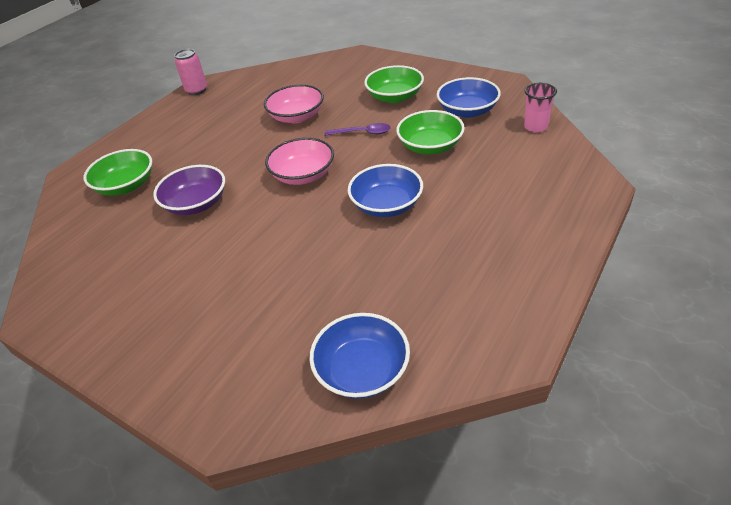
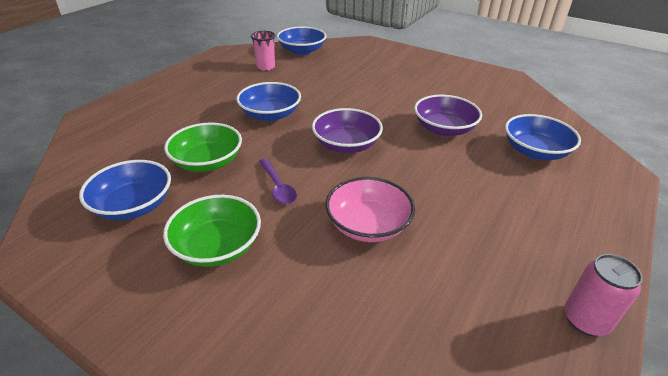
camera: 175 degrees right, 5 degrees down
(126, 185) = (535, 151): green bowl -> blue bowl
(303, 175) = (346, 145): pink bowl -> purple bowl
(363, 133) = (278, 187): purple spoon -> purple spoon turned 120 degrees counterclockwise
(535, 127) = (78, 173): pink cup -> pink cup (265, 67)

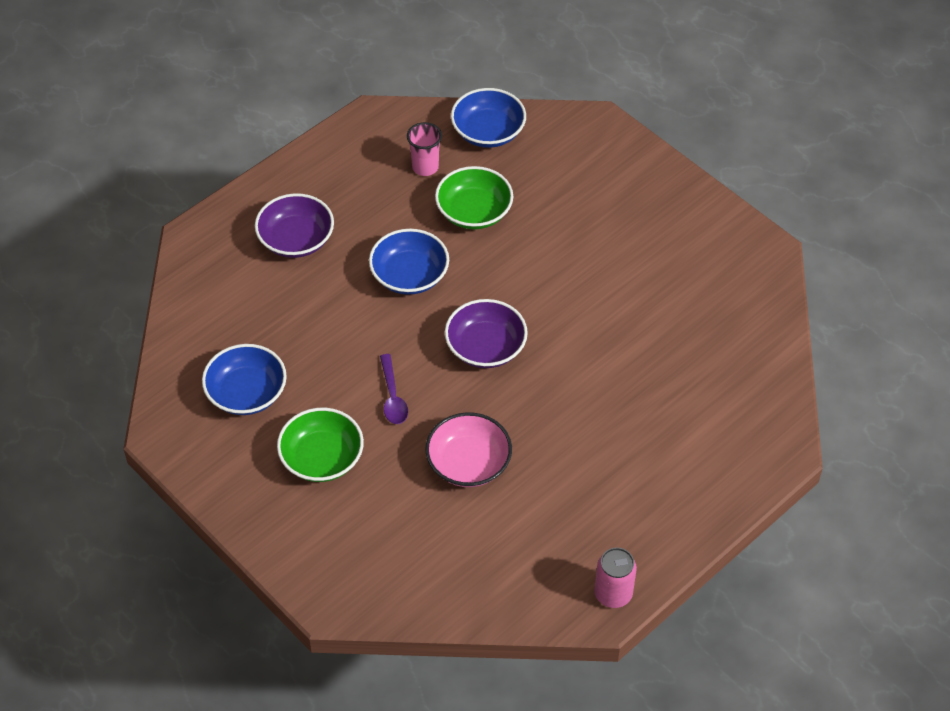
camera: 15 degrees right, 15 degrees up
(207, 162) = (324, 345): green bowl -> green bowl (474, 212)
(444, 129) = (615, 342): purple bowl -> purple bowl (296, 239)
(535, 151) = (704, 400): blue bowl -> none

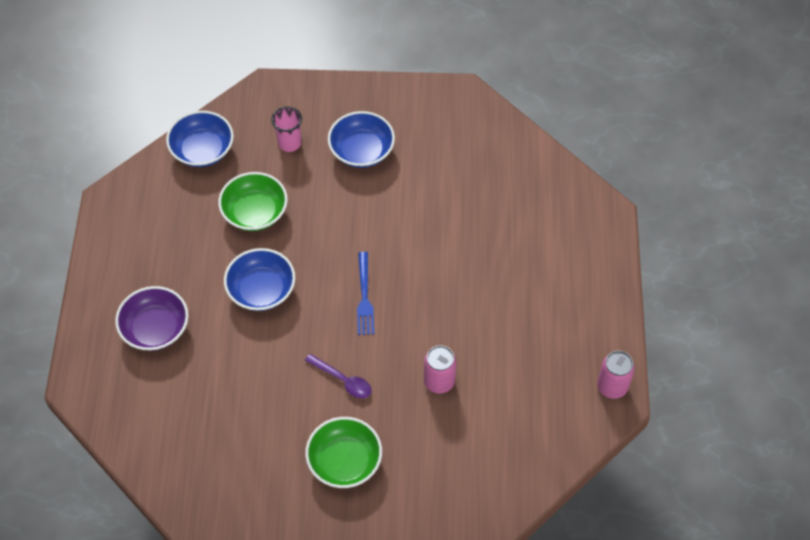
camera: 45 degrees left, 5 degrees up
(246, 393) = (244, 462): blue bowl -> blue bowl (361, 150)
(425, 167) = (187, 207): pink cup -> pink cup (289, 143)
(468, 463) = (439, 381): pink bowl -> pink can
(485, 347) = (364, 297): purple bowl -> blue fork

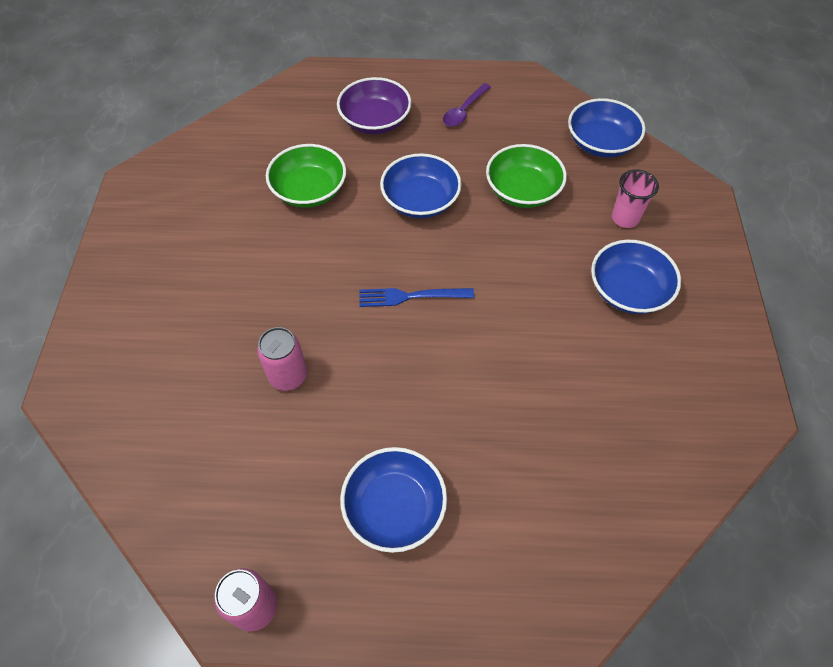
camera: 90 degrees right, 0 degrees up
(343, 380) = (300, 277): purple spoon -> purple spoon (463, 111)
(344, 461) = (200, 280): green bowl -> green bowl (309, 190)
(540, 306) = (394, 507): none -> blue bowl

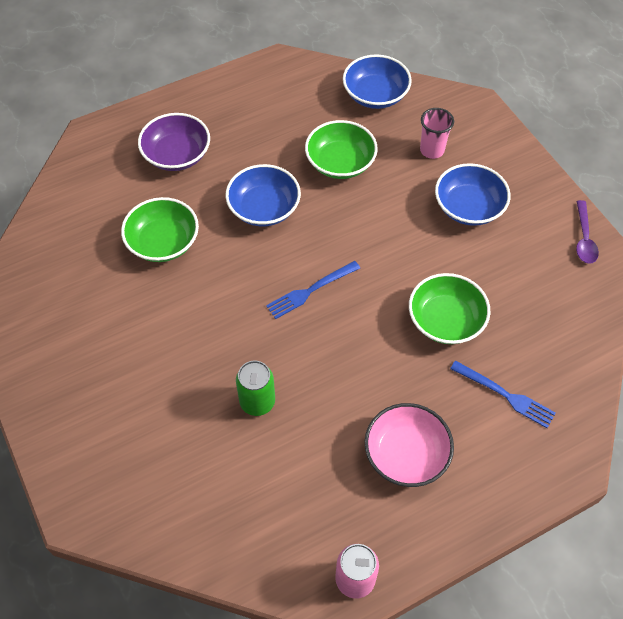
camera: 30 degrees left, 0 degrees up
(288, 376) = (257, 402): pink can -> green can
(394, 507) = (406, 454): blue bowl -> pink bowl
(463, 111) = (247, 114): purple spoon -> purple spoon (584, 239)
(528, 392) = (445, 320): none -> green bowl
(541, 504) = (505, 395): none -> blue fork

